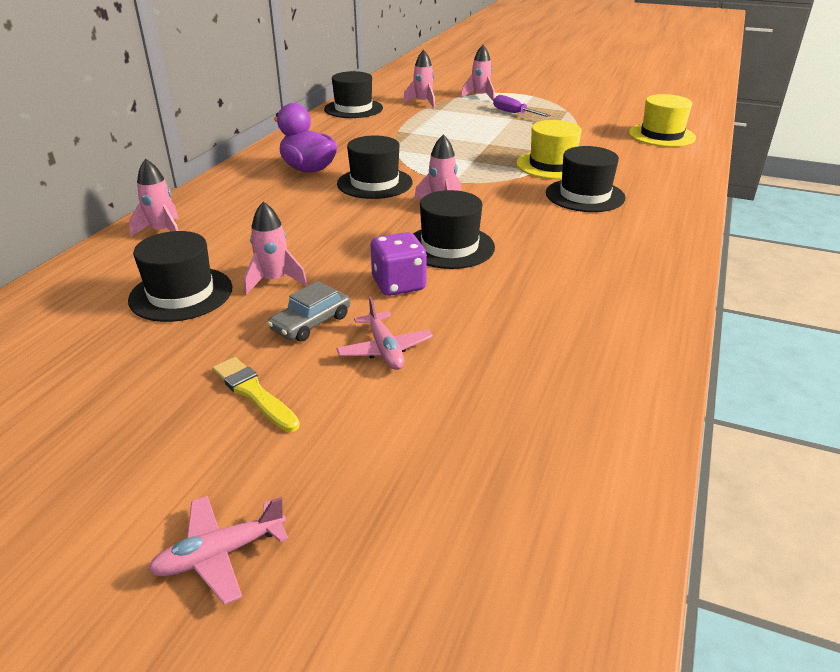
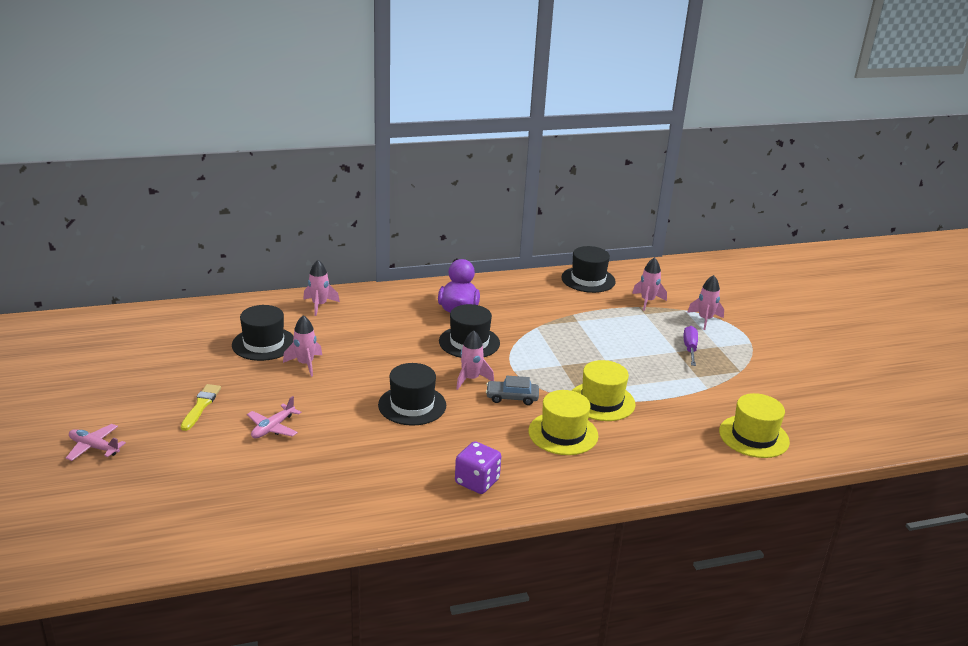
camera: 50 degrees right, 5 degrees down
(311, 323) = (276, 394): grey car -> grey car (512, 397)
(398, 284) = (345, 405): purple dice -> purple dice (477, 482)
(585, 195) = (563, 433): black hat -> yellow hat

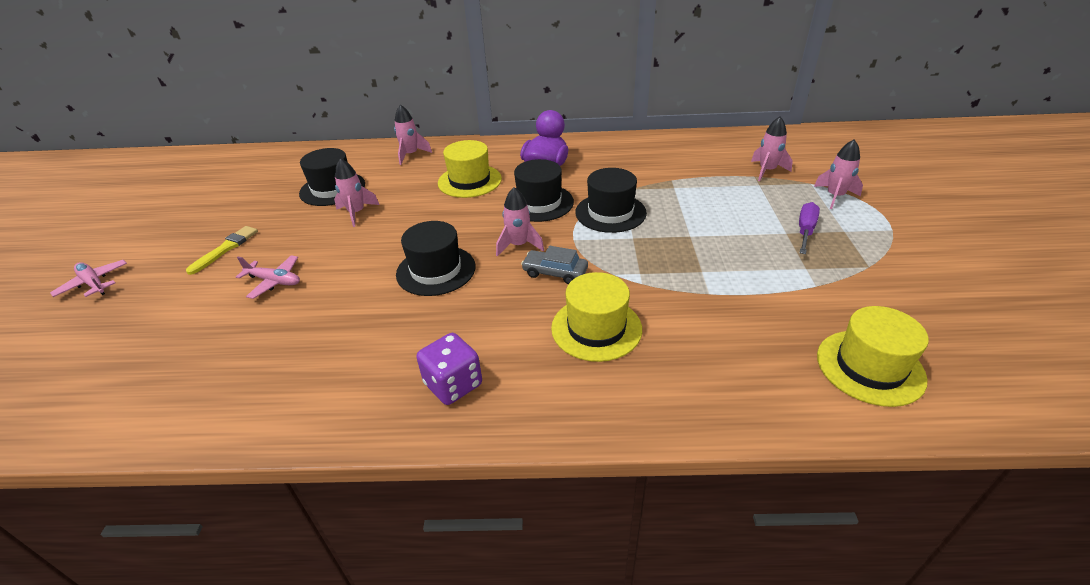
camera: 20 degrees right, 10 degrees up
(273, 428) = (274, 281): pink plane -> pink plane turned 120 degrees counterclockwise
(588, 279) = (704, 144): black hat -> black hat (610, 212)
(601, 401) = (665, 289): yellow hat -> yellow hat (469, 181)

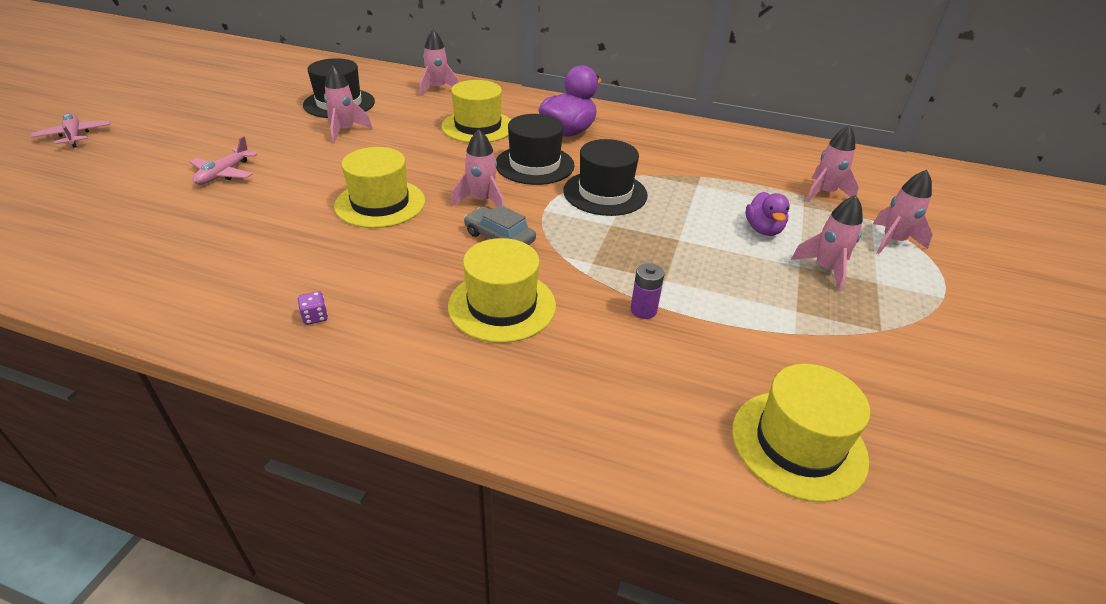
camera: 15 degrees right, 0 degrees up
(226, 249) = (204, 134): yellow brush -> none
(274, 281) = (224, 174): pink plane -> pink plane turned 75 degrees clockwise
(436, 270) = (380, 203): black hat -> yellow hat
(453, 384) = (315, 317): purple dice -> purple dice, size x0.45
(702, 300) = (643, 310): none -> purple battery
(744, 211) = (763, 229): none -> purple duck
(805, 231) = (825, 269): purple screwdriver -> pink rocket

